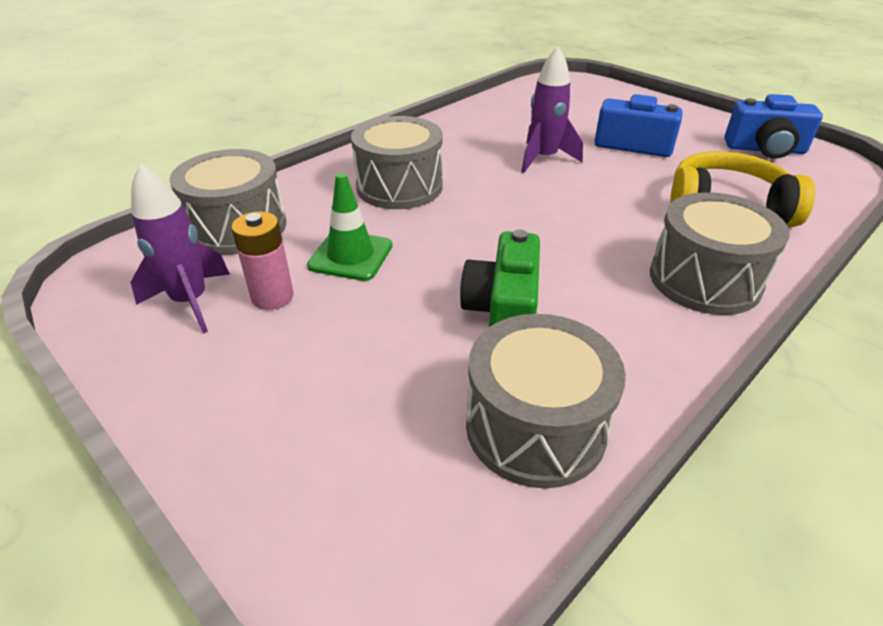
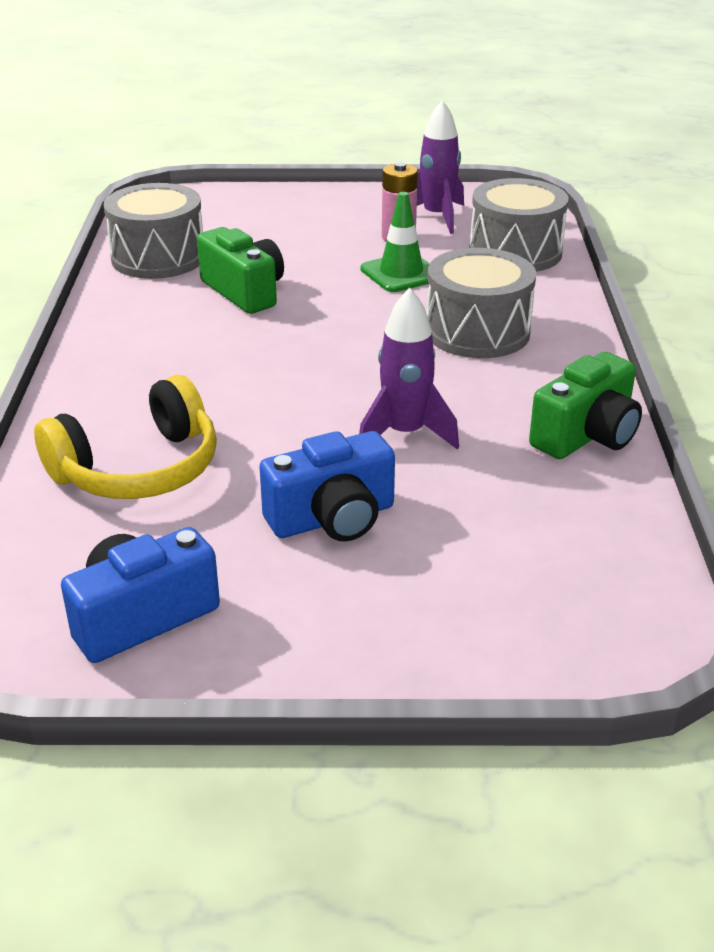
camera: 135 degrees right, 5 degrees down
(458, 123) = (586, 435): none -> green camera
(704, 280) = (113, 377): grey drum -> none

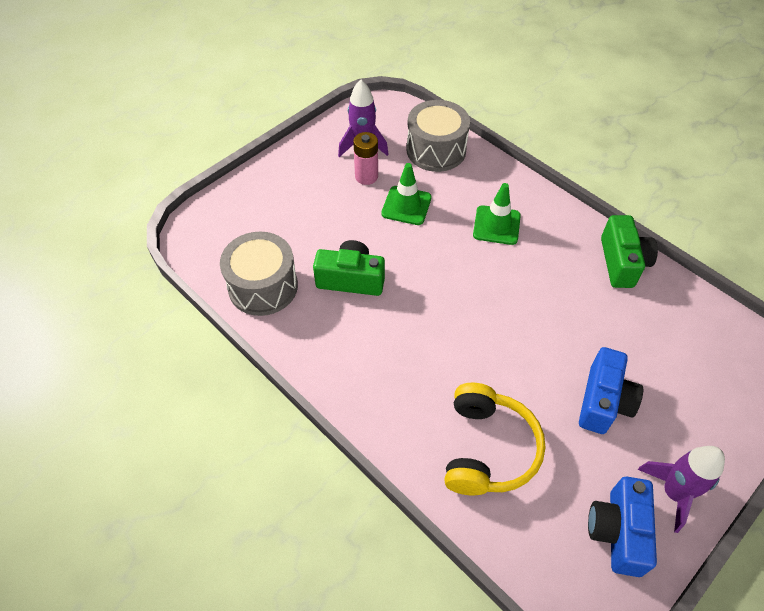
camera: 45 degrees left, 20 degrees up
(405, 434) = (559, 322): purple rocket -> purple rocket (673, 493)
(477, 332) = (496, 225): grey drum -> green traffic cone

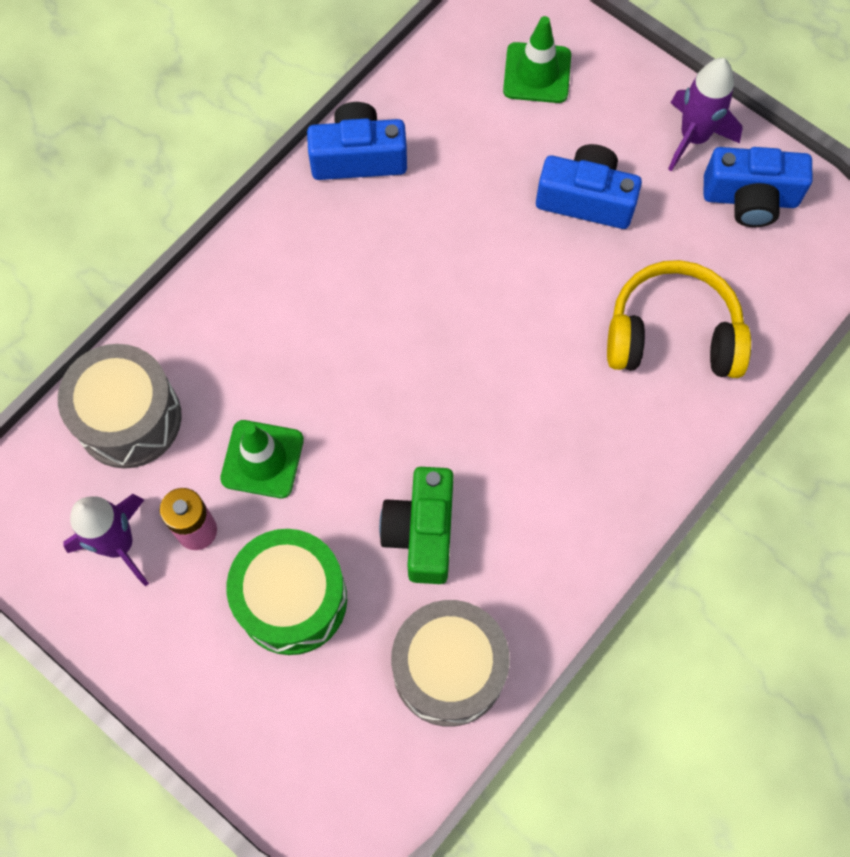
camera: 95 degrees left, 15 degrees up
(319, 216) = (292, 599): none -> green drum
(496, 225) = (297, 322): green traffic cone -> green traffic cone (537, 73)
(622, 262) = (358, 157): green camera -> blue camera

